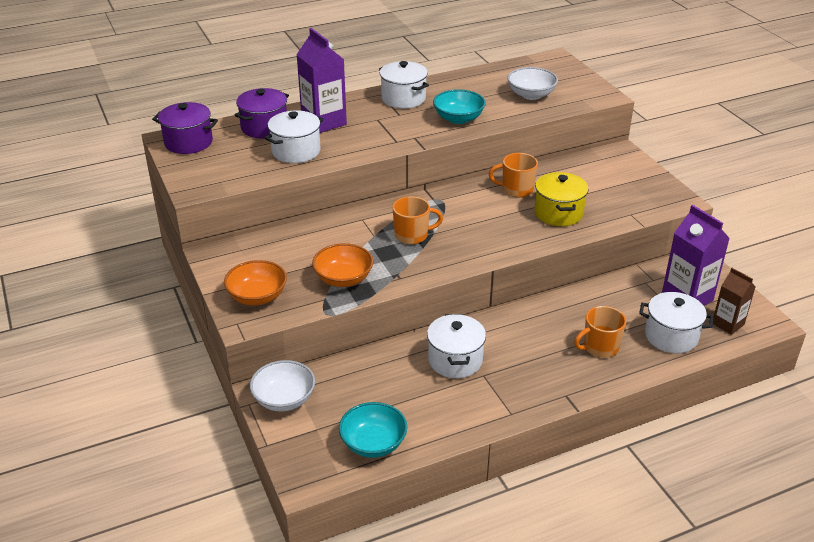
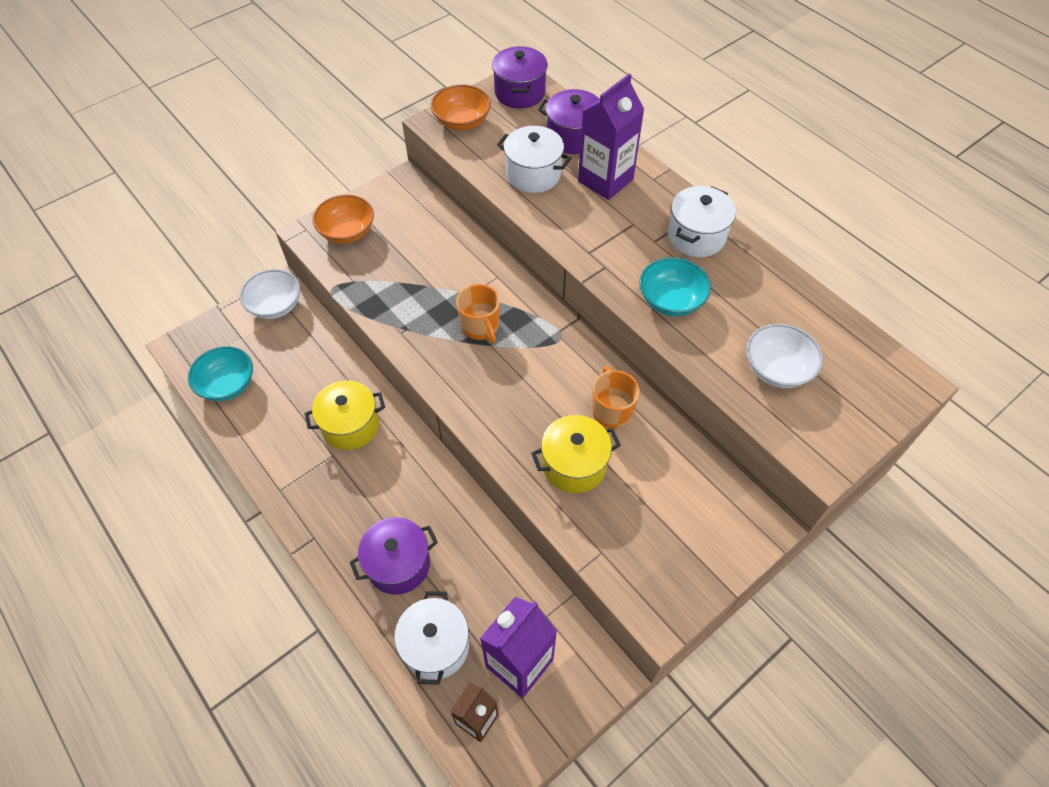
camera: 75 degrees right, 20 degrees up
(343, 279) = (389, 287): orange bowl -> orange bowl (462, 121)
(455, 360) = (350, 426): white pot -> yellow pot
(599, 347) = (398, 564): orange mug -> purple pot

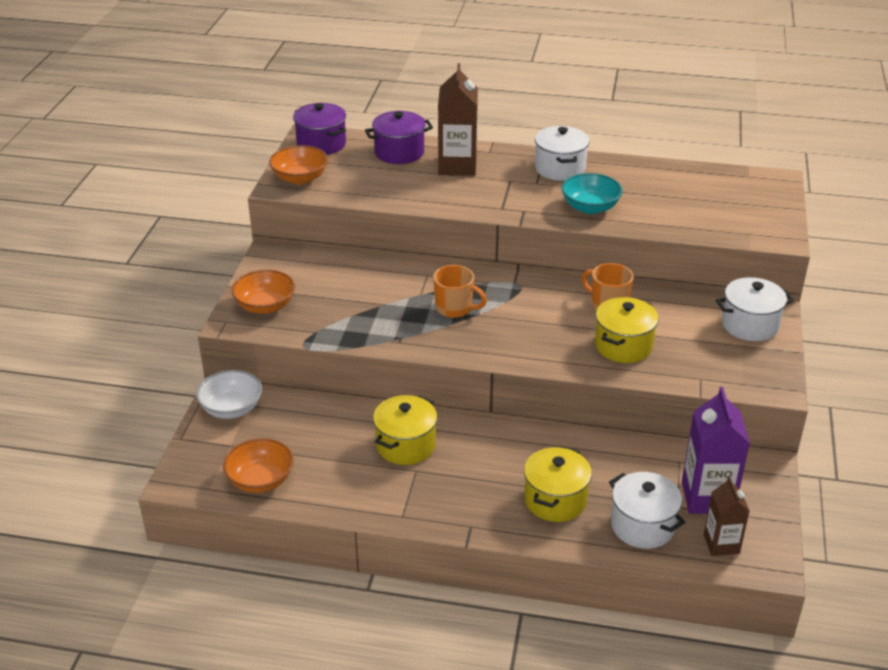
camera: 40 degrees left, 20 degrees down
(227, 384) = (260, 480): turquoise bowl -> orange bowl
(398, 564) = (555, 500): purple pot -> yellow pot
(533, 174) = (400, 185): white pot -> white pot (749, 325)
(605, 180) = (457, 166): purple carton -> brown carton
(777, 369) = (698, 209): white bowl -> none

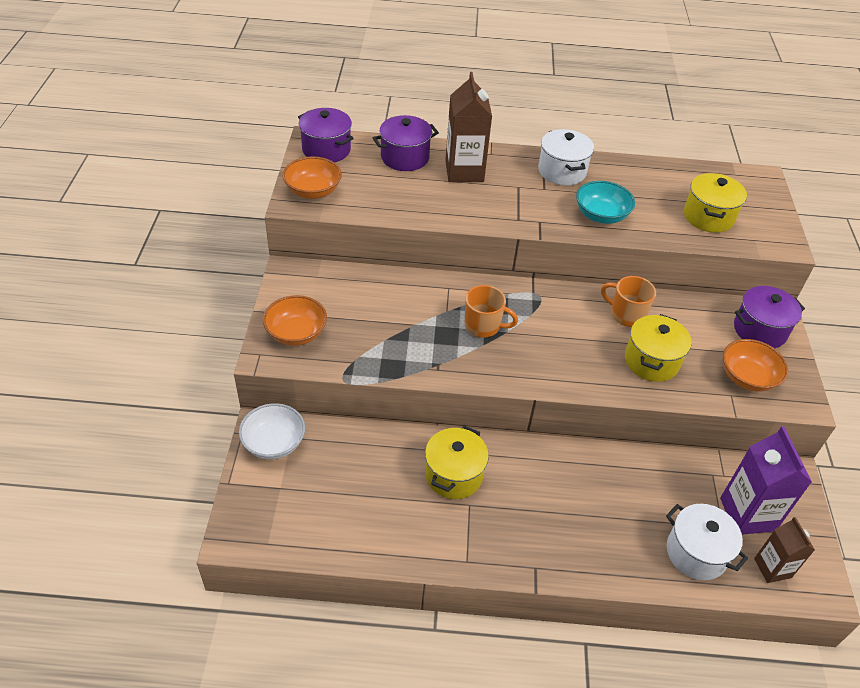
camera: 10 degrees left, 10 degrees up
(260, 480) = (318, 528): orange bowl -> orange bowl (747, 377)
(555, 500) = (609, 529): yellow pot -> yellow pot (708, 217)
(749, 325) = (759, 330): white pot -> purple pot

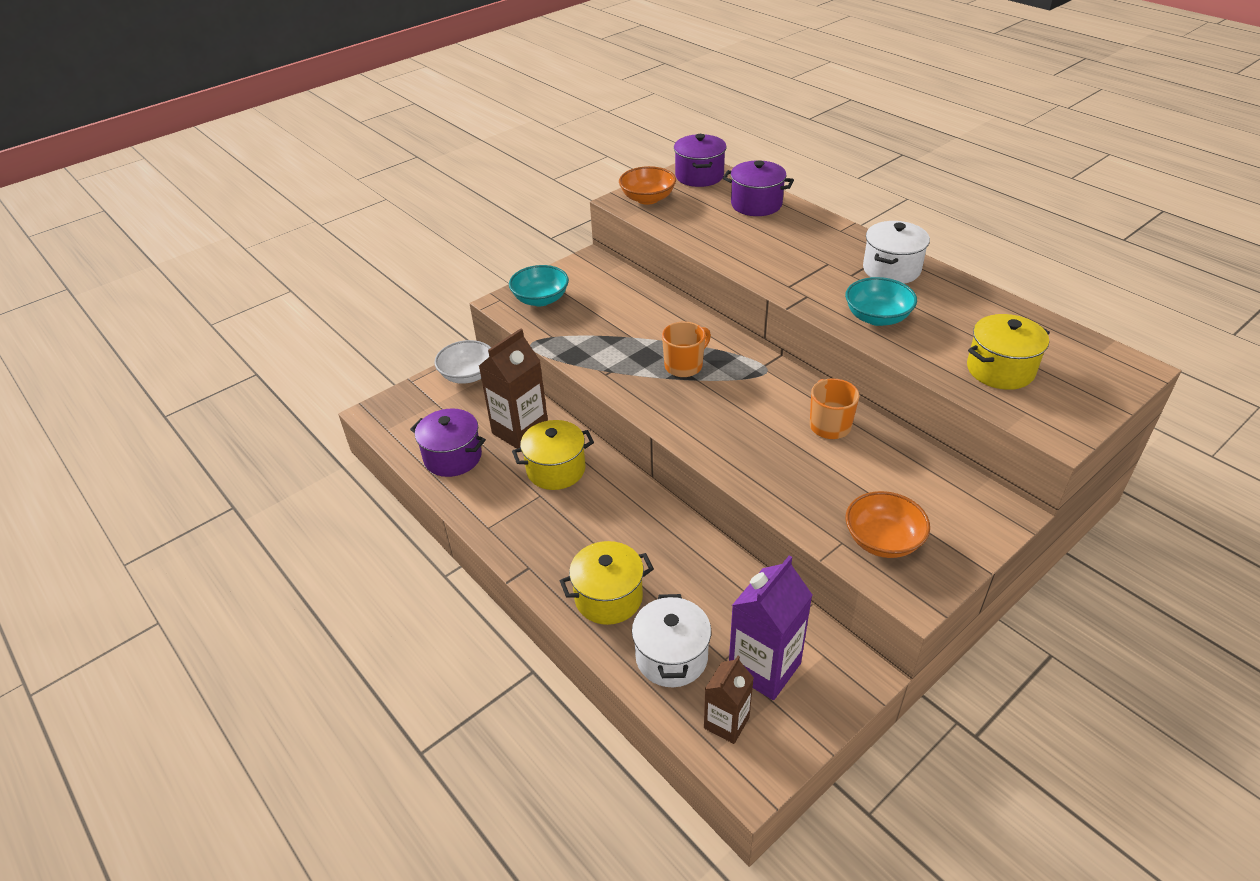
camera: 50 degrees right, 5 degrees down
(296, 333) = (540, 299): orange bowl -> turquoise bowl
(464, 171) = (794, 233): brown carton -> brown carton (520, 431)
(483, 326) = (684, 366): orange mug -> orange mug turned 105 degrees counterclockwise
(651, 361) = (799, 471): yellow pot -> yellow pot (608, 598)
(759, 330) = (961, 514): purple pot -> purple pot (453, 457)

